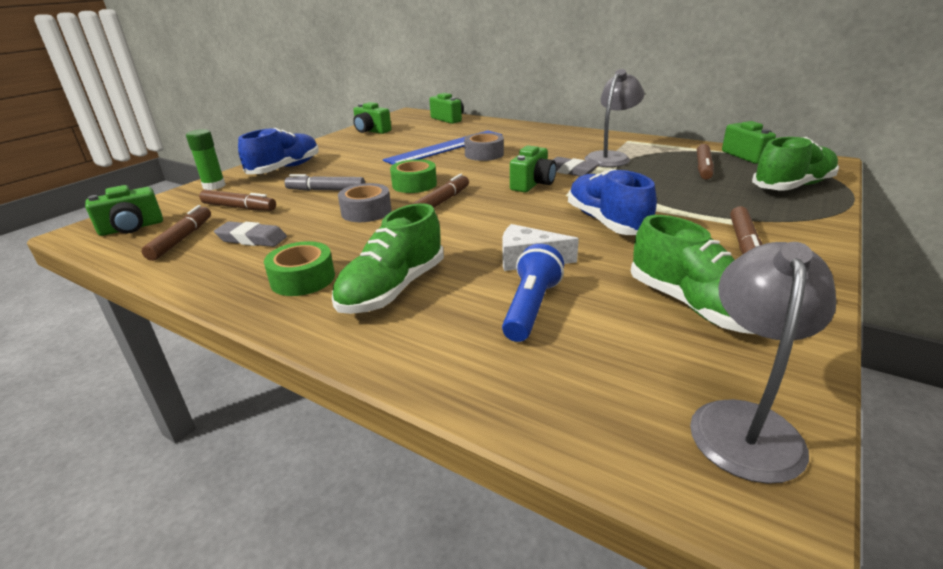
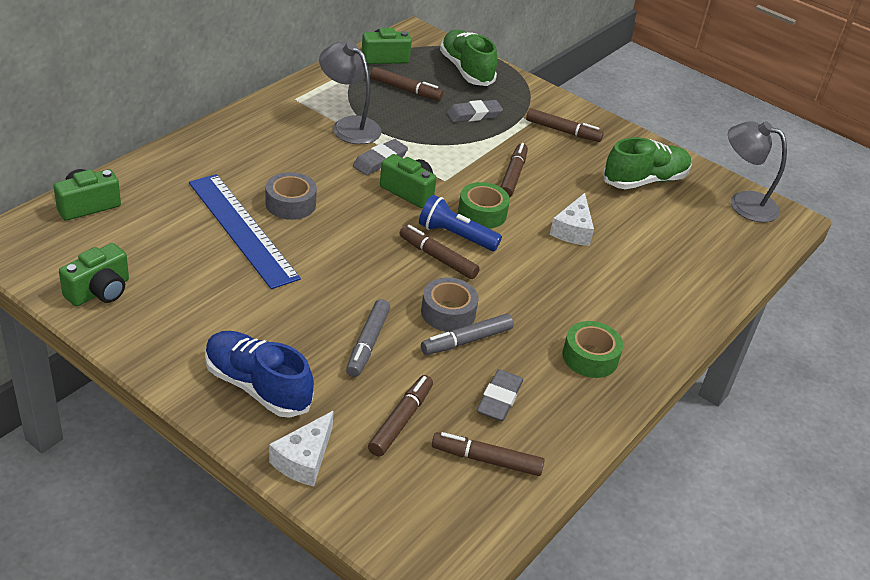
camera: 90 degrees left, 10 degrees up
(132, 228) = (440, 519): green camera -> none
(214, 186) = (304, 459): green glue stick -> white cheese
(329, 221) = (467, 341): none -> grey marker
(393, 289) = (612, 305): green shoe -> none
(414, 184) = (377, 271): green tape -> green tape (482, 213)
(531, 307) = (642, 244): blue flashlight -> blue flashlight (455, 236)
(606, 222) = (512, 176): blue shoe -> brown marker
(703, 196) = (474, 115): none -> grey eraser

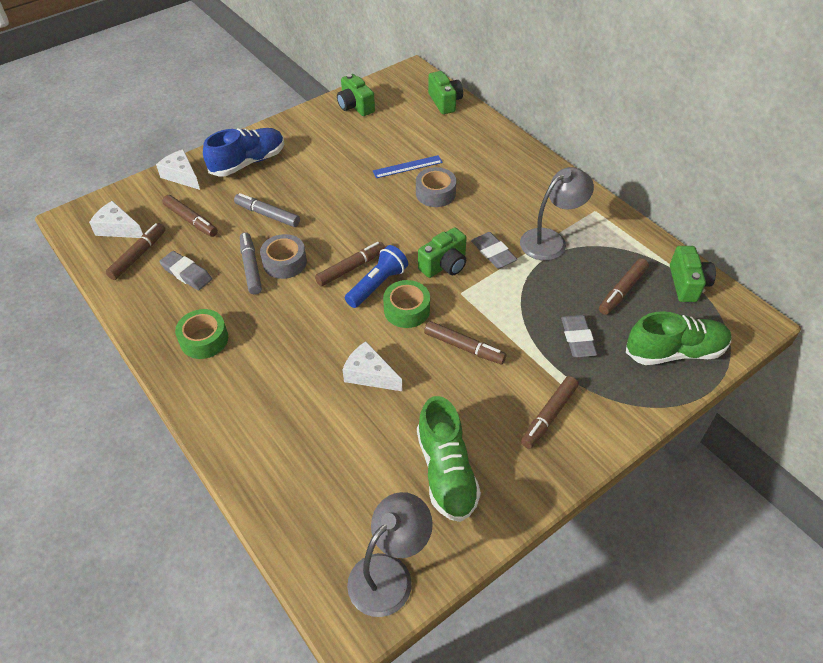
camera: 110 degrees right, 10 degrees up
(242, 229) = (407, 166): blue ruler -> blue ruler, size x0.51
(442, 502) = (118, 228): none -> white cheese

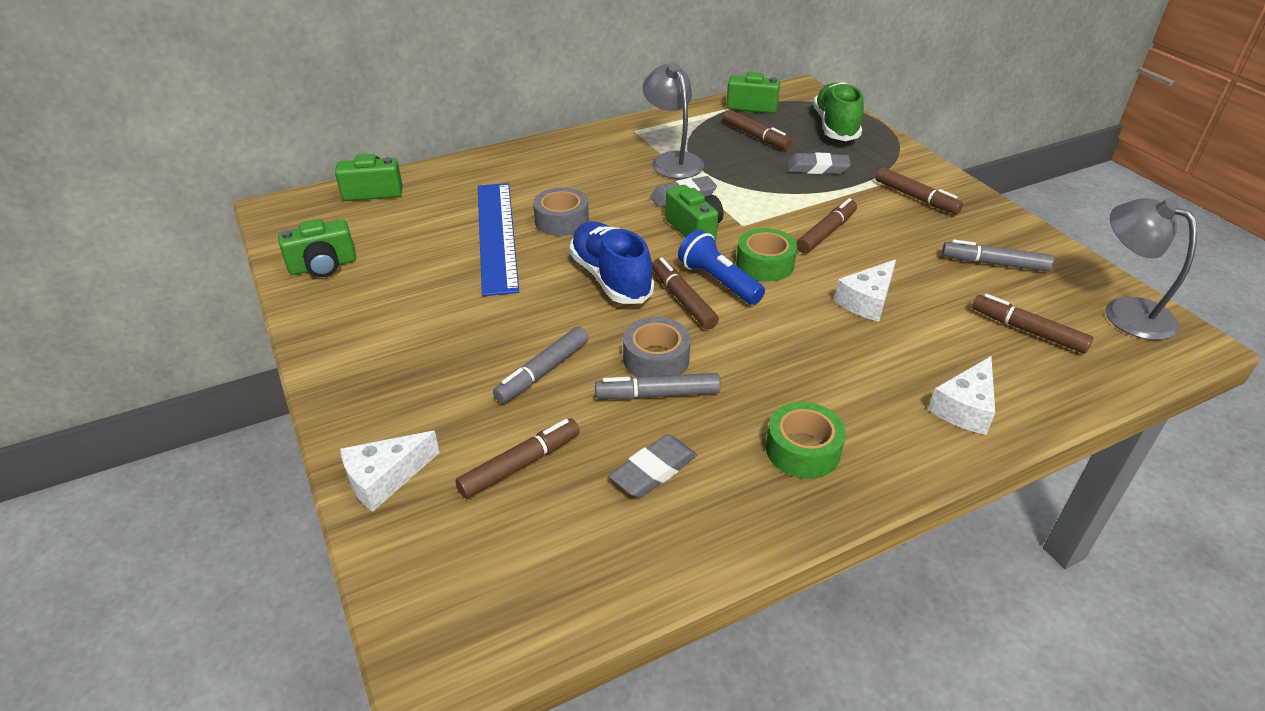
camera: 80 degrees left, 10 degrees down
(118, 228) = (501, 576): white cheese -> white cheese (965, 407)
(138, 255) = (590, 540): brown marker -> brown marker (1028, 331)
(248, 162) = (396, 388): blue shoe -> blue shoe (611, 278)
(407, 166) = (496, 235): blue ruler -> blue ruler, size x1.98
(446, 472) = (994, 264): green shoe -> grey marker

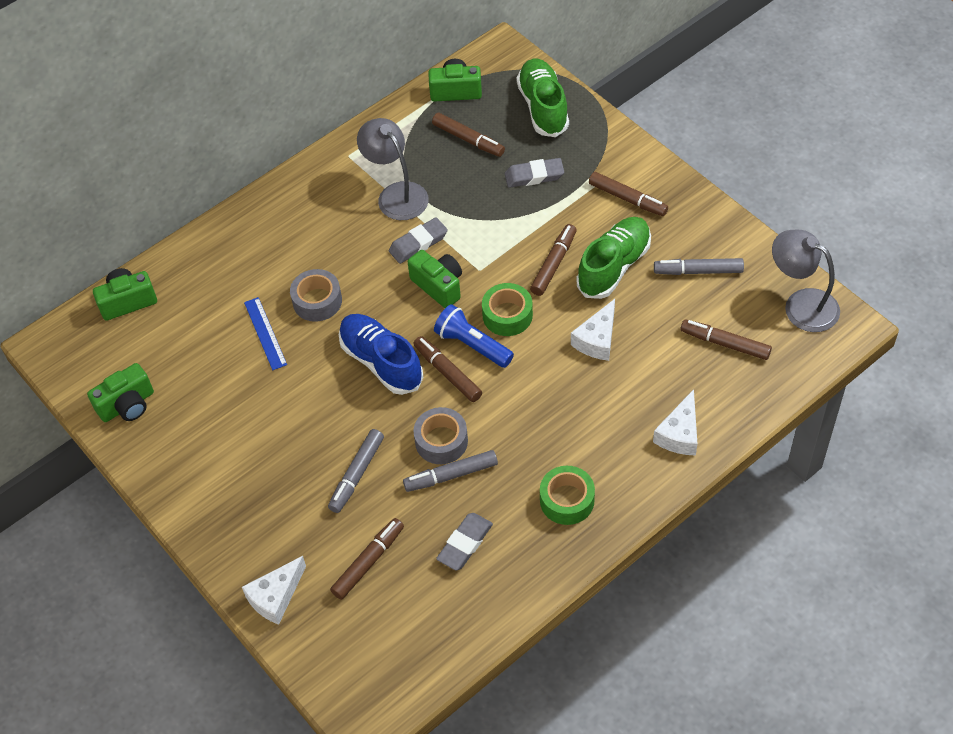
camera: 10 degrees left, 15 degrees up
(496, 235) = (265, 333): blue ruler -> blue ruler, size x0.51
(895, 245) = (614, 267): none -> green shoe

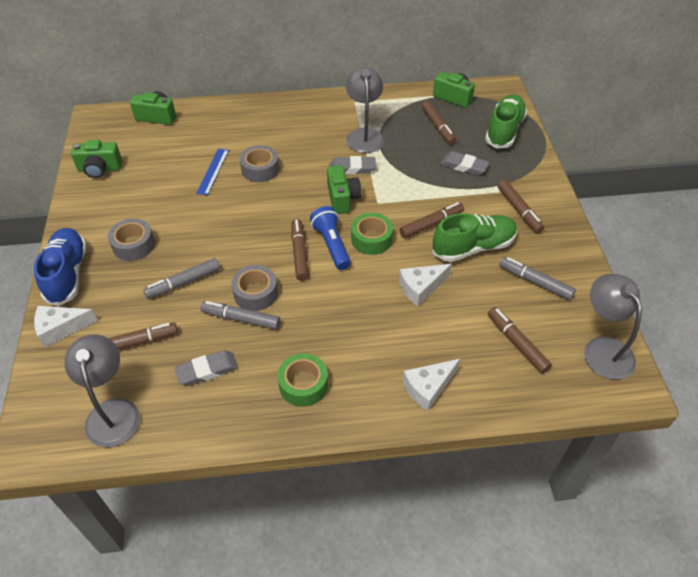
camera: 30 degrees right, 5 degrees down
(261, 468) = (133, 245): none -> grey tape
(381, 362) = (264, 224): blue shoe -> blue shoe (67, 274)
(412, 636) = (112, 412): none -> grey lamp

